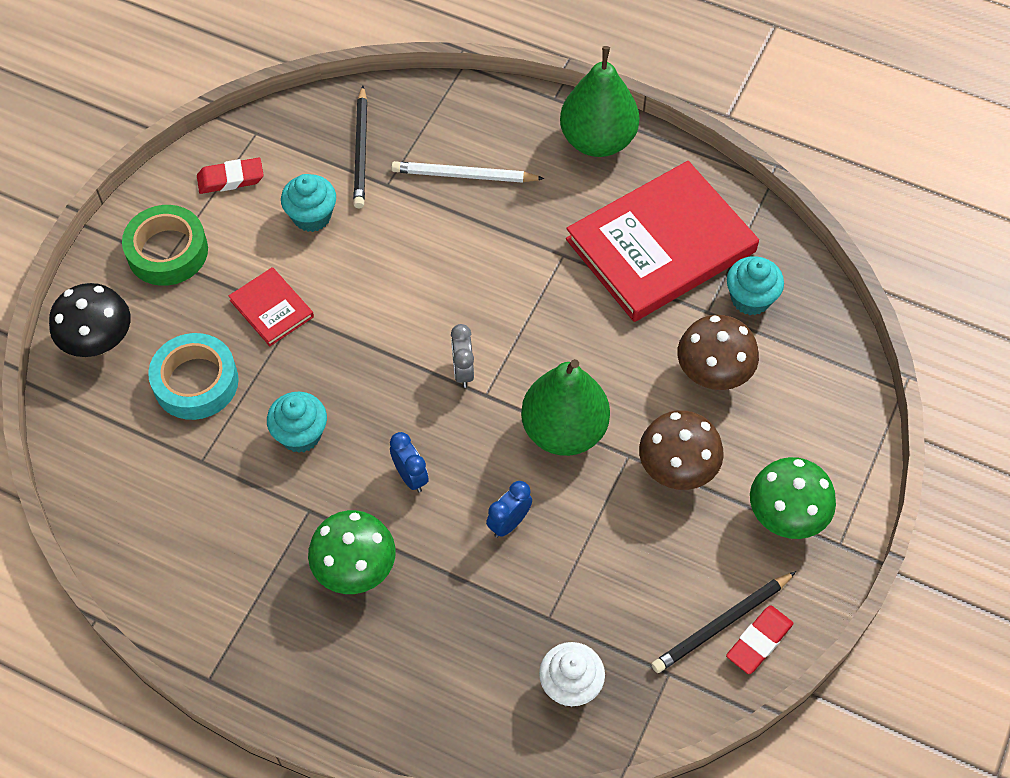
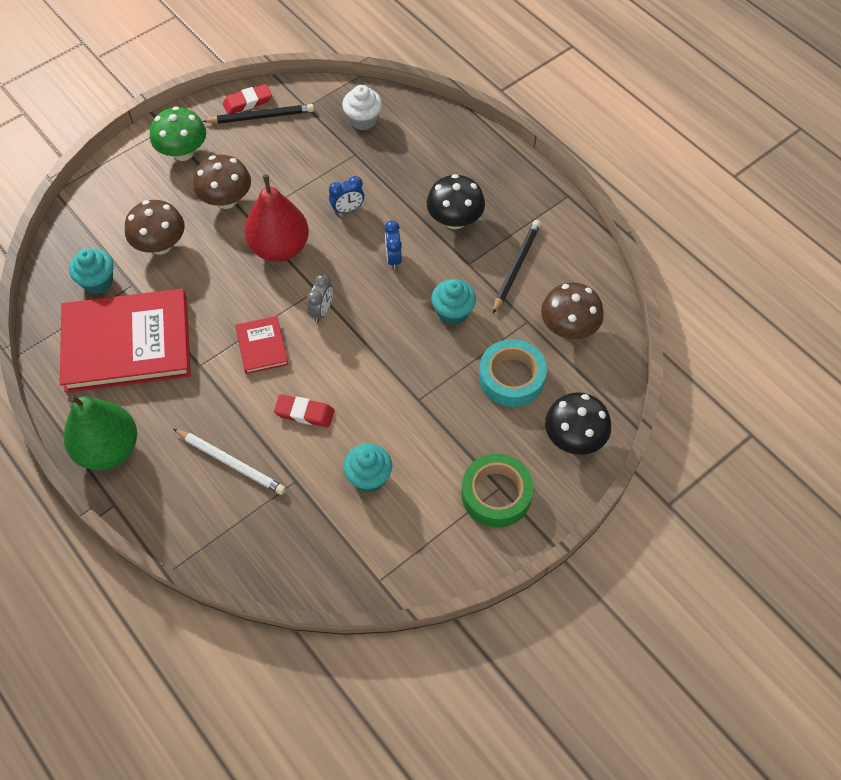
camera: 155 degrees left, 0 degrees up
(145, 473) = (568, 328): none -> brown mushroom
(230, 179) = (419, 542): red eraser -> red eraser (304, 413)
(272, 308) = (434, 411): red book -> red book (262, 346)
(355, 568) = (455, 220): green mushroom -> black mushroom
(361, 150) = (299, 523): black pencil -> black pencil (516, 267)
(564, 430) = (280, 248): green pear -> red pear

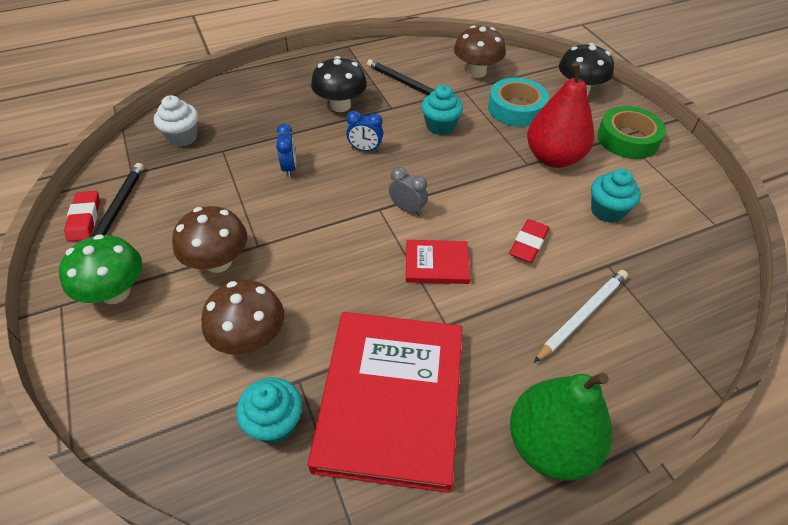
camera: 75 degrees left, 10 degrees down
(280, 248) = (312, 227): red pear -> red pear (553, 158)

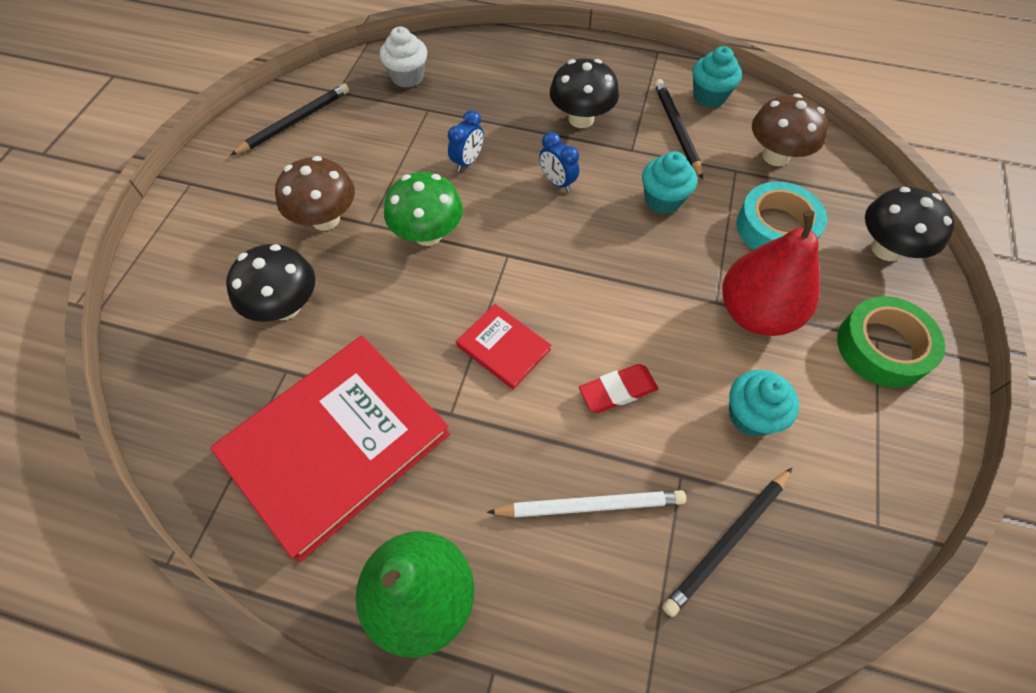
camera: 40 degrees right, 10 degrees up
(85, 219) = (267, 115): red eraser -> none
(115, 292) = (232, 197): green mushroom -> green mushroom (428, 234)
(250, 338) = (285, 306): brown mushroom -> black mushroom
(275, 423) = (236, 393): turquoise cupcake -> turquoise cupcake (709, 96)
(407, 209) = (533, 272): grey clock -> none
(664, 281) = (727, 541): none -> black pencil

